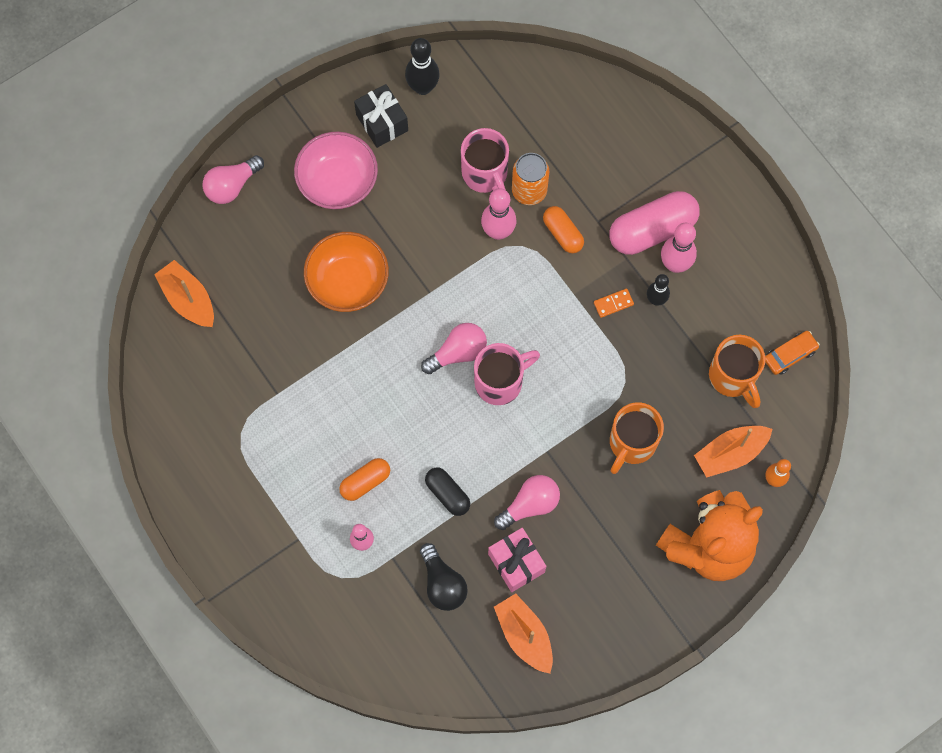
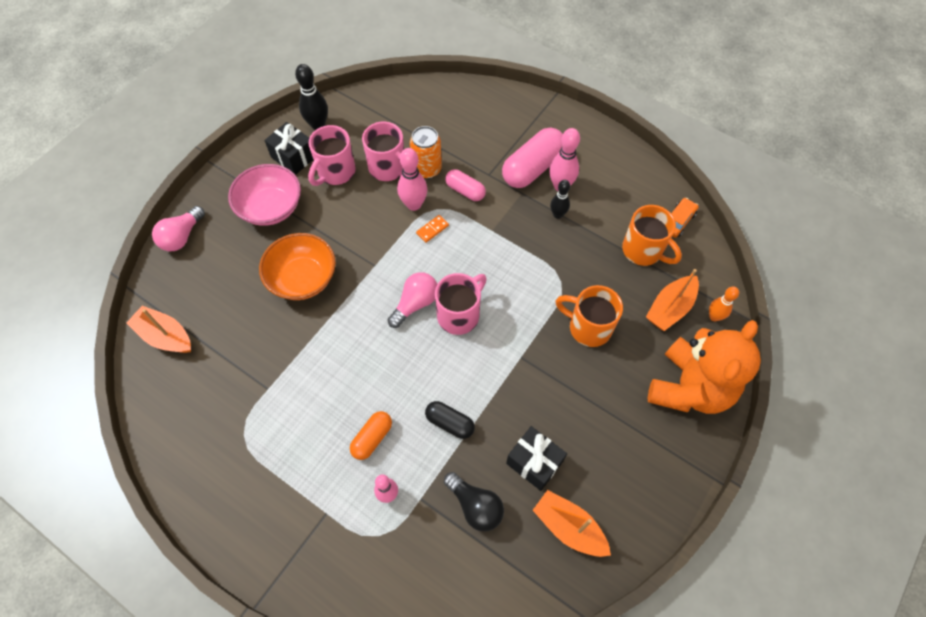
camera: 20 degrees left, 10 degrees down
(423, 159) = (335, 172): none -> pink mug
(516, 563) = (534, 462): pink gift -> black gift
(530, 505) = (525, 407): pink light bulb -> none
(563, 233) = (465, 191): orange capsule -> pink capsule
(613, 303) = (526, 227): orange domino -> orange domino (432, 229)
(631, 443) = (588, 327): orange mug -> orange mug turned 105 degrees clockwise

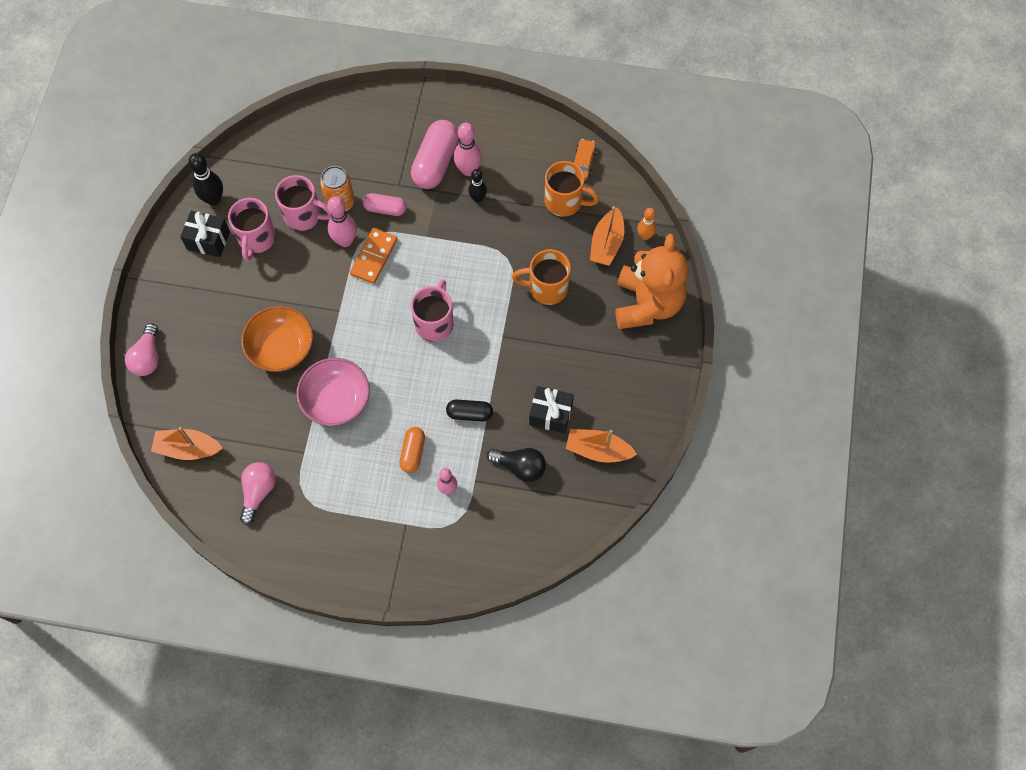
camera: 25 degrees left, 5 degrees up
(271, 208) = (215, 297): pink bowl -> pink bowl (336, 400)
(415, 304) = (392, 329): pink light bulb -> pink light bulb (258, 492)
(432, 229) = (373, 257): orange domino -> orange domino, size x1.85

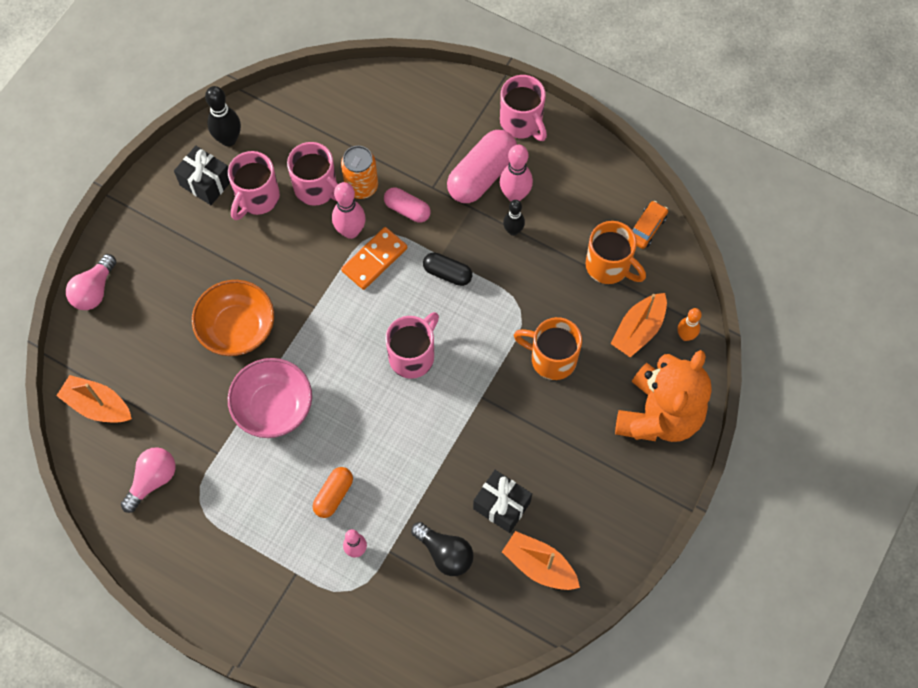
camera: 20 degrees right, 0 degrees up
(452, 111) = (522, 123): none -> pink mug
(469, 414) = (412, 473): black capsule -> black capsule (447, 273)

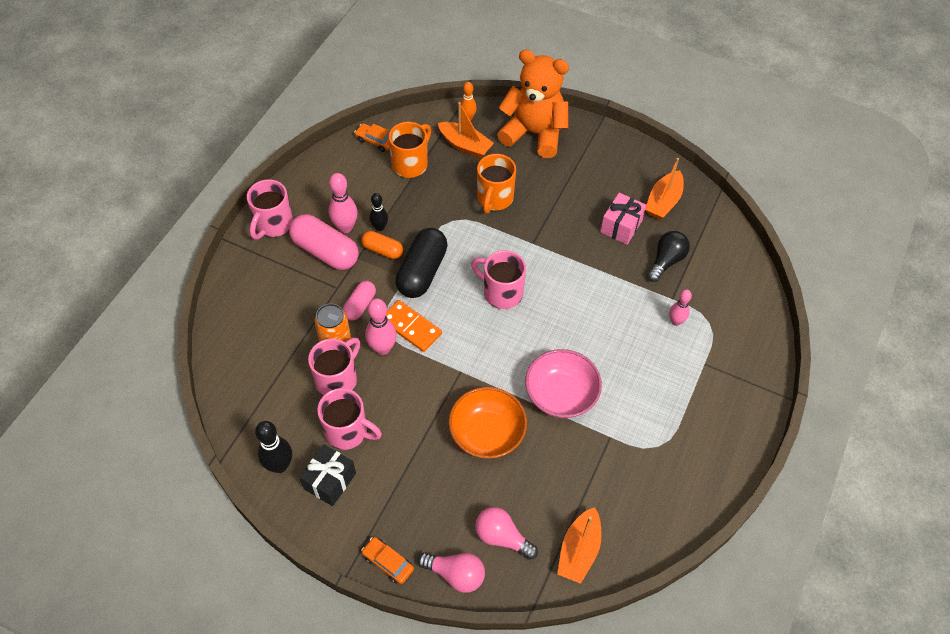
camera: 95 degrees left, 10 degrees down
(116, 232) = (388, 562): none -> orange car
(152, 480) = (645, 489): pink light bulb -> pink light bulb (502, 537)
(333, 495) = (633, 341): orange capsule -> orange capsule (382, 250)
(447, 273) = (422, 272): black capsule -> black capsule, size x1.76
(501, 505) = (621, 226): black gift -> pink gift
(522, 123) = (273, 225): pink mug -> pink mug turned 150 degrees clockwise

